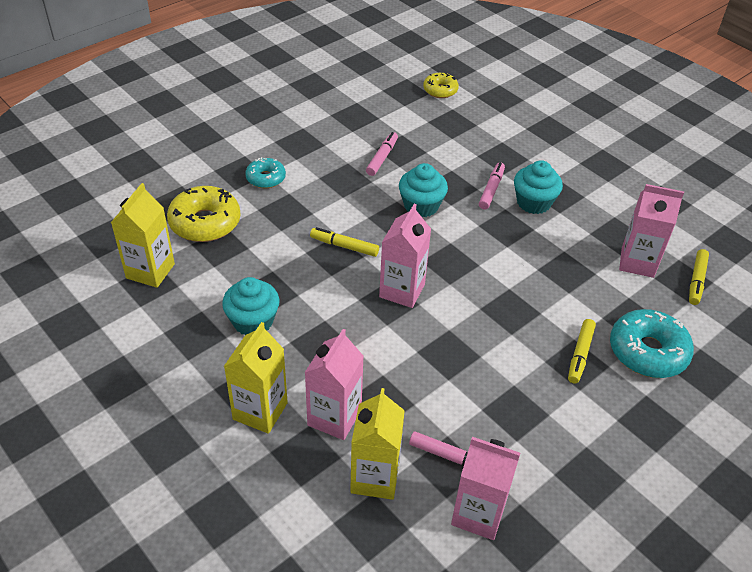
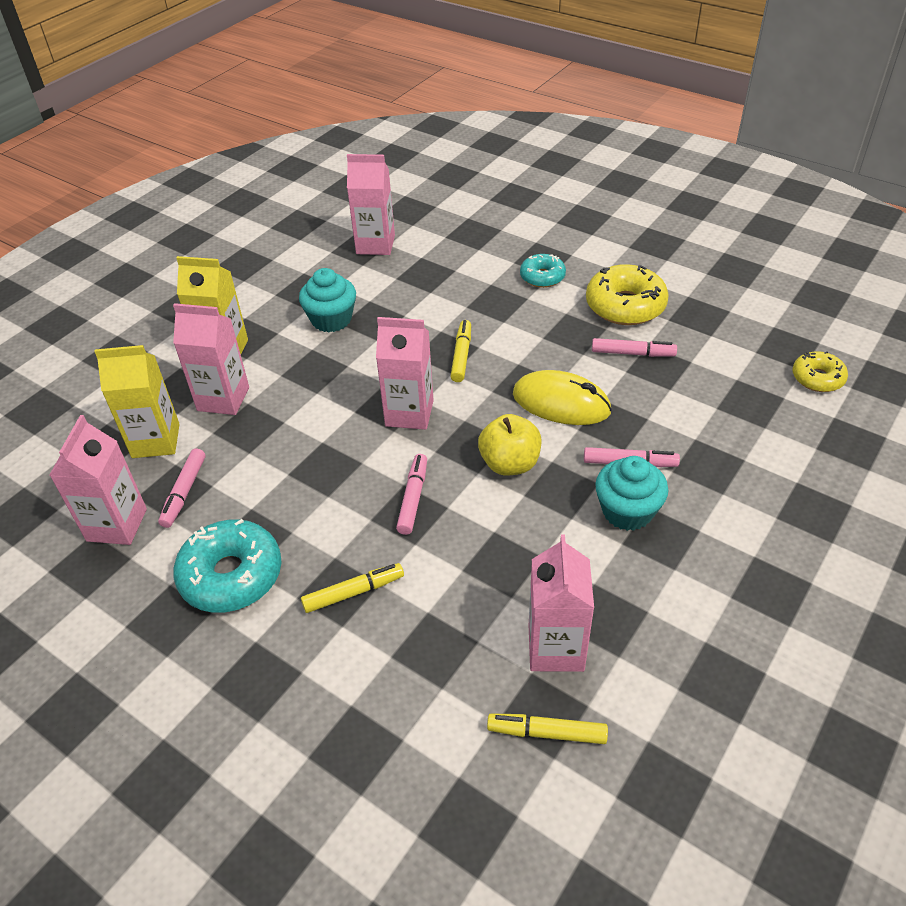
camera: 80 degrees right, 0 degrees up
(150, 271) = (375, 245): yellow carton -> pink carton
(205, 223) = (454, 257): yellow donut -> yellow donut (625, 306)
(421, 206) = (561, 403): turquoise cupcake -> yellow mouse
(475, 246) = (509, 464): none -> yellow apple
(496, 305) = (413, 498): none -> pink marker
(580, 355) = (353, 592): yellow marker -> yellow marker turned 150 degrees clockwise
(647, 352) = (378, 670): turquoise donut -> turquoise donut (231, 575)

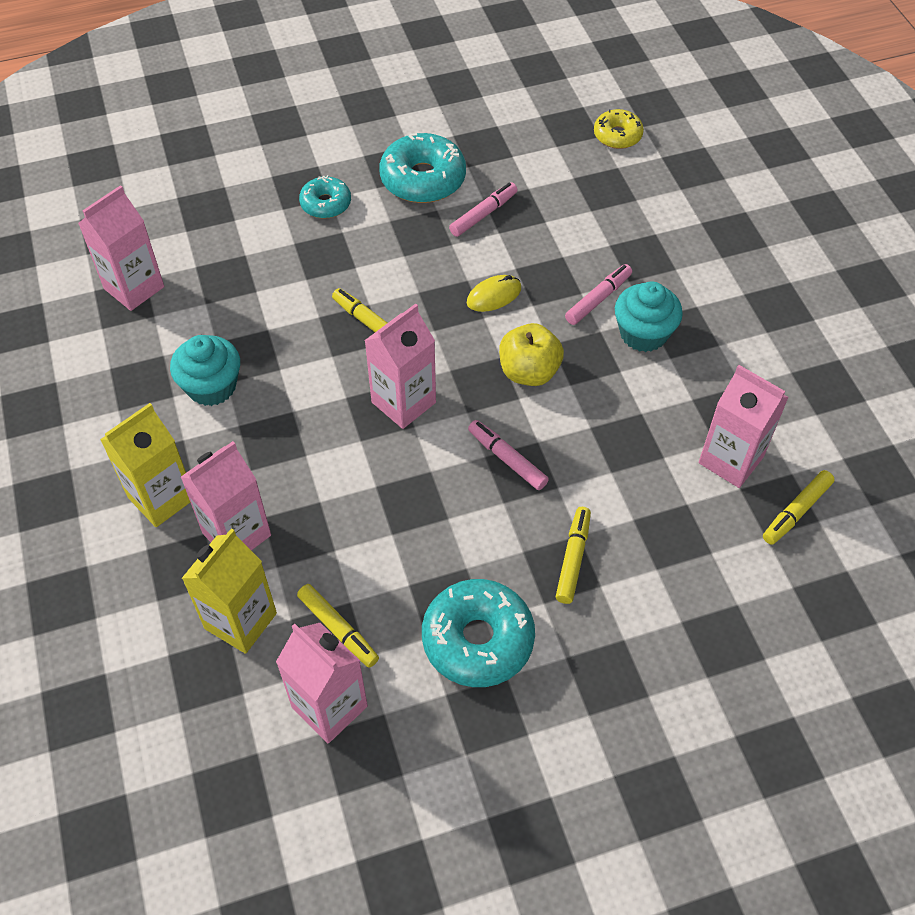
camera: 55 degrees left, 10 degrees up
(184, 492) = (338, 629): pink marker -> yellow marker
(561, 403) = (494, 296): yellow mouse -> yellow mouse, size x0.58
(625, 306) = (423, 179): yellow donut -> turquoise donut

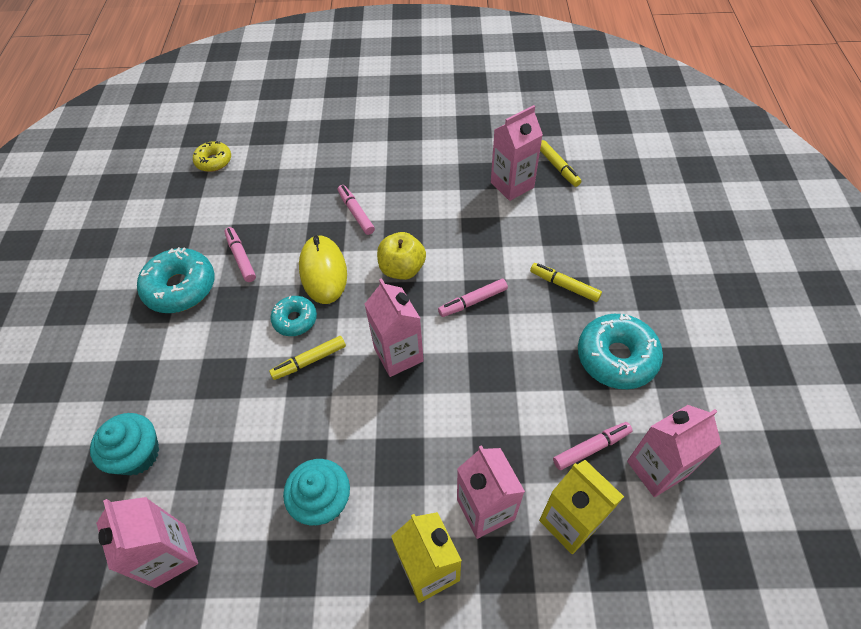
camera: 70 degrees left, 0 degrees up
(326, 204) = (164, 364): turquoise donut -> turquoise donut (295, 320)
(338, 629) = (591, 448): yellow marker -> pink marker
(494, 296) = (323, 271): yellow mouse -> yellow mouse, size x1.73
(643, 333) = (396, 198): turquoise cupcake -> turquoise cupcake (137, 454)

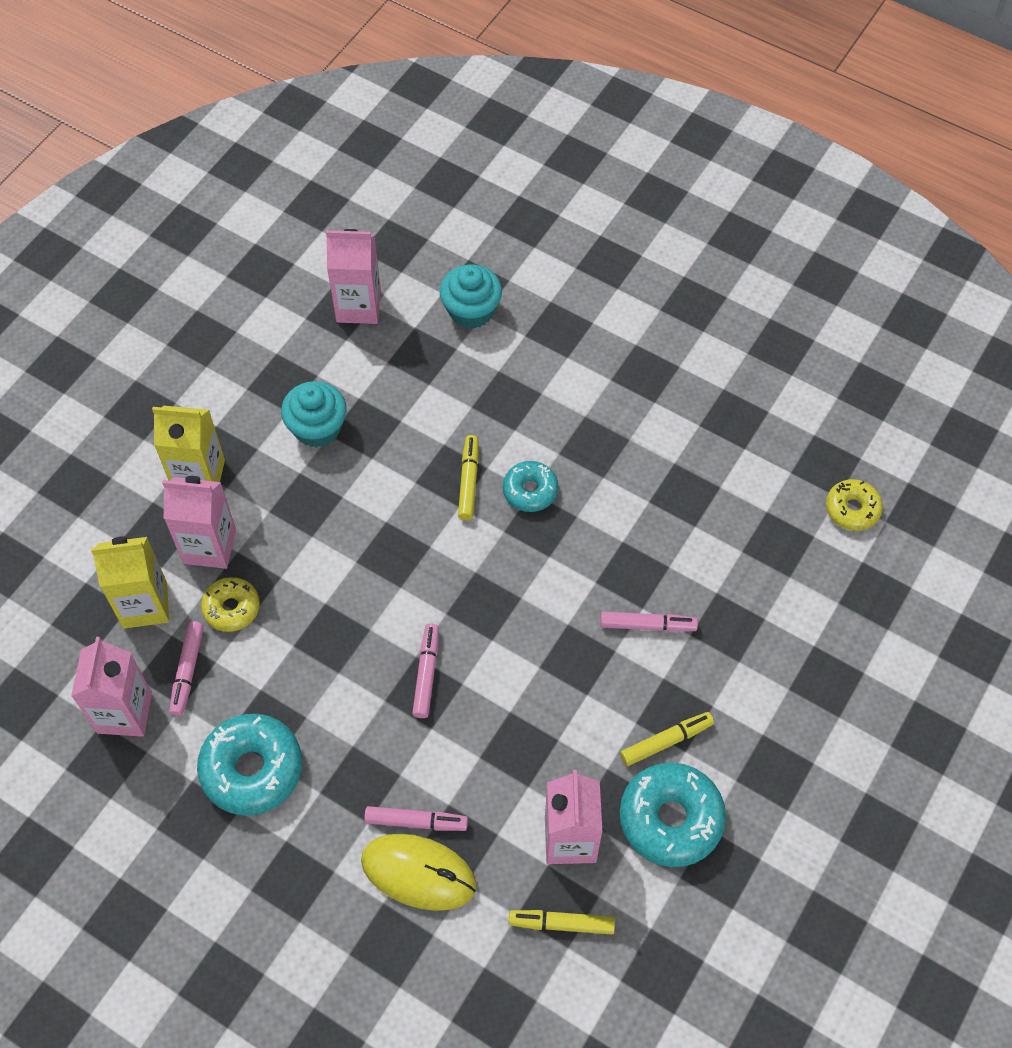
camera: 120 degrees right, 5 degrees up
(180, 287) = (652, 404): turquoise donut -> turquoise donut (670, 819)
(241, 257) = (657, 476): pink marker -> pink marker (416, 821)
(323, 271) = (578, 547): yellow mouse -> yellow mouse (418, 873)
(398, 354) = (415, 563): pink carton -> none
(402, 269) = (524, 628): yellow apple -> none
(522, 453) = (231, 608): none -> yellow donut
(564, 285) = (375, 785): yellow marker -> yellow marker (666, 741)

